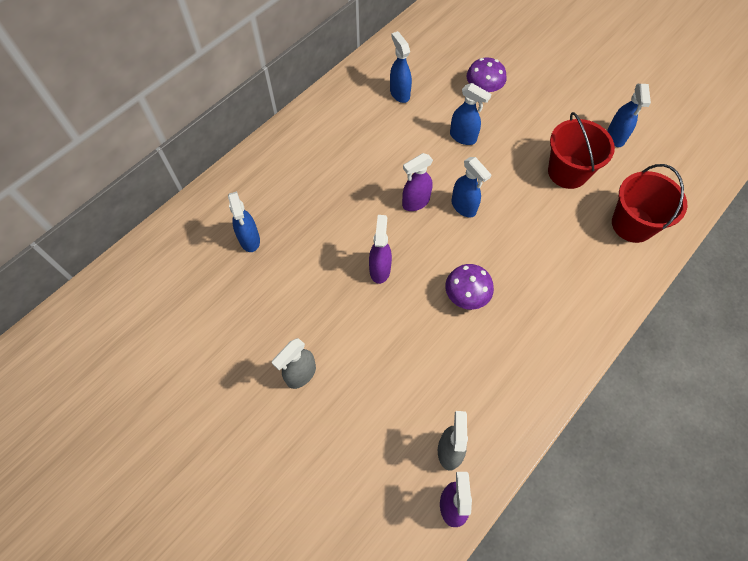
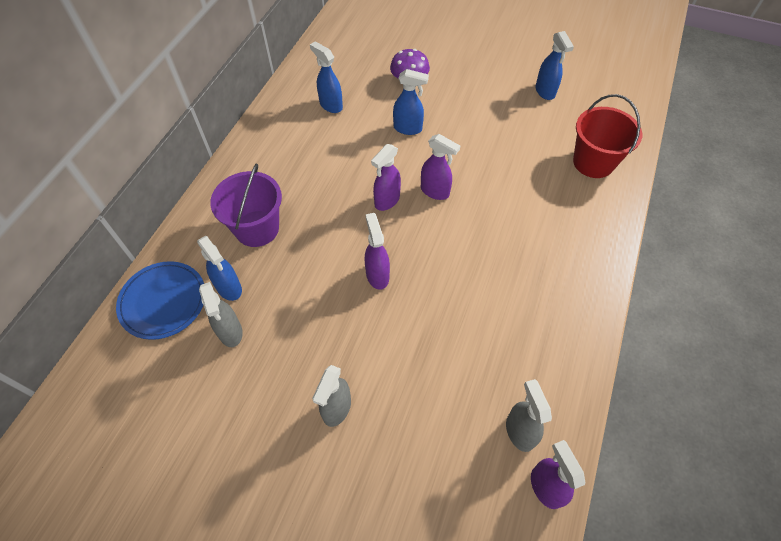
camera: 20 degrees left, 5 degrees down
(192, 234) = (163, 301): none -> blue plate
(237, 279) = (230, 332): none -> grey spray bottle
(291, 193) = (257, 228): none -> purple bucket
(464, 207) = (435, 191): blue spray bottle -> purple spray bottle
(466, 296) = (472, 274): purple mushroom -> none
(567, 172) = (516, 133): red bucket -> none

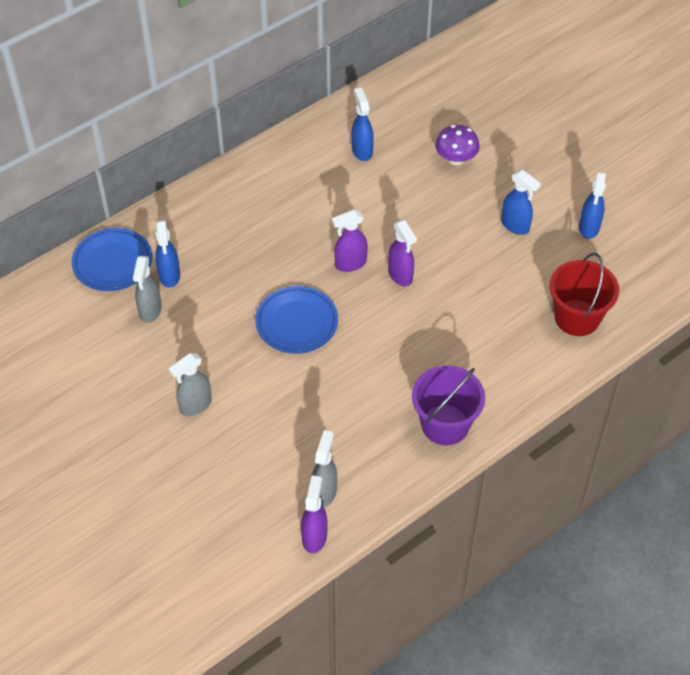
camera: 30 degrees right, 5 degrees down
(257, 228) = (222, 237): purple bucket -> purple bucket (445, 425)
(377, 275) = (296, 322): purple spray bottle -> blue plate
(408, 128) = (419, 205): blue spray bottle -> blue spray bottle (515, 226)

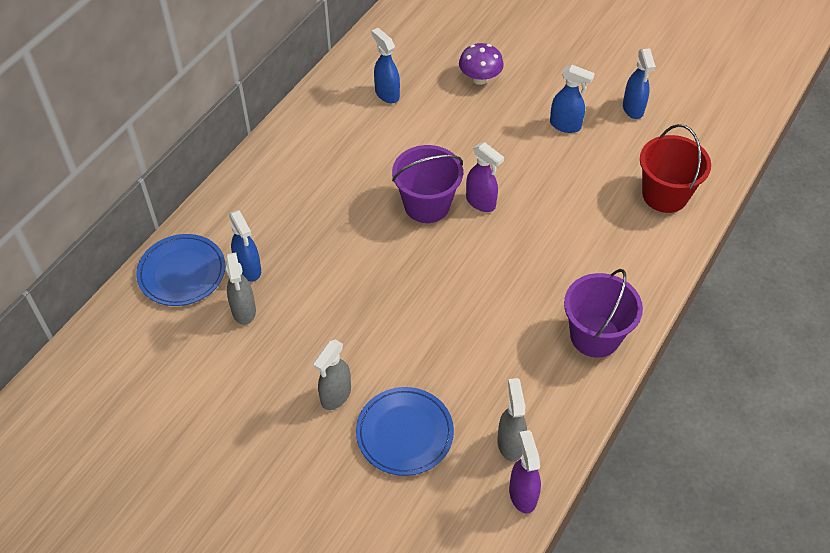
camera: 20 degrees left, 0 degrees up
(296, 322) = (401, 278): blue plate -> blue plate (404, 433)
(350, 264) = (427, 205): purple spray bottle -> purple bucket

